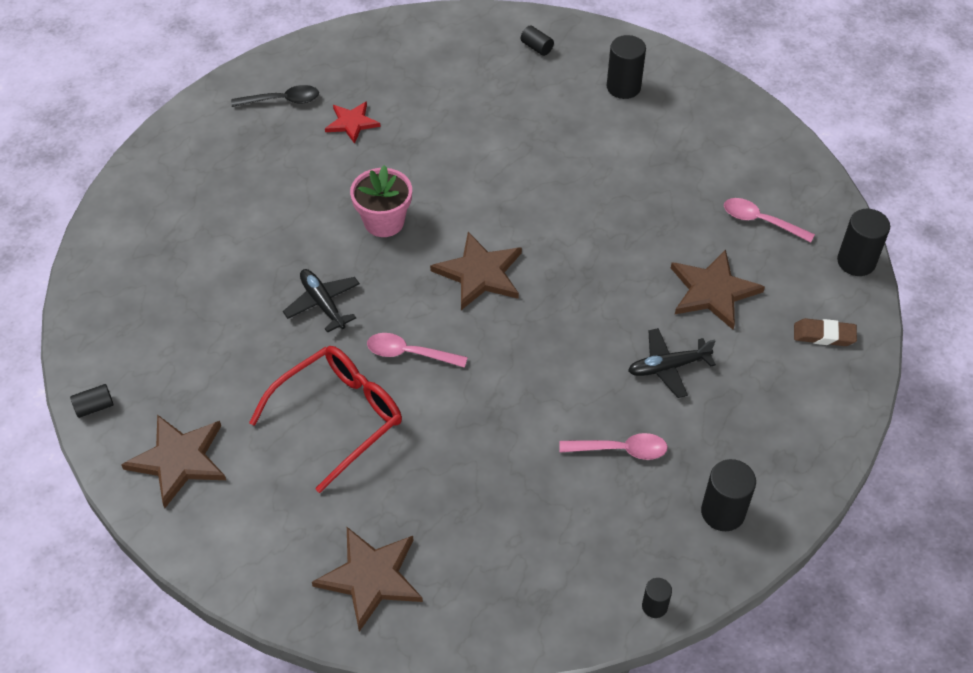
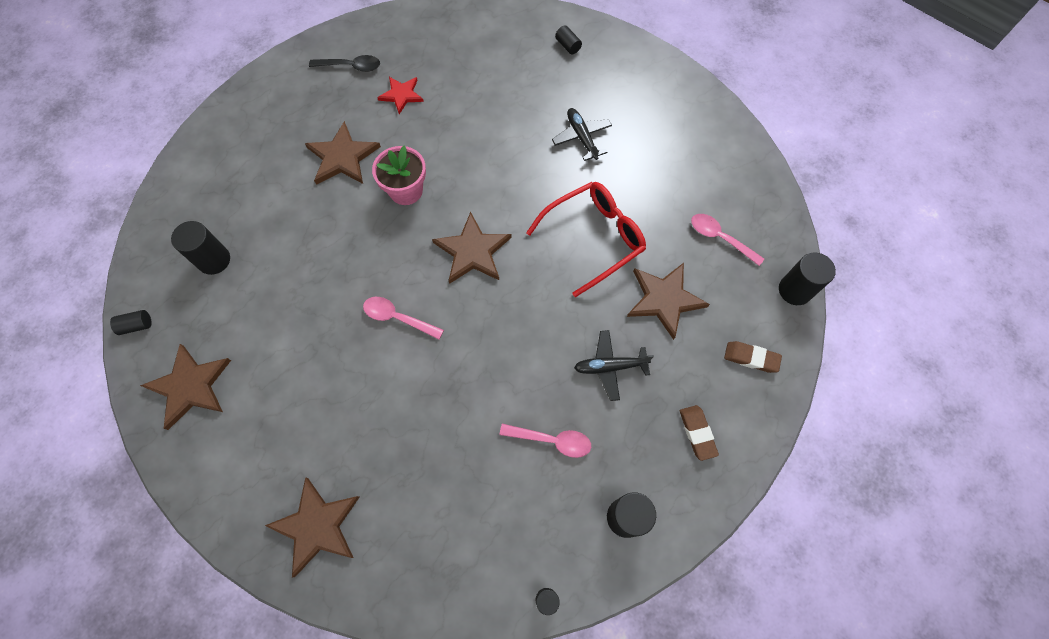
camera: 10 degrees right, 15 degrees up
(298, 197) = (342, 157): none -> brown star
(322, 303) = (339, 259): black plane -> black plane (581, 137)
(338, 418) = (326, 369): red glasses -> red glasses (593, 239)
(623, 87) = (631, 93): black cylinder -> black cylinder (214, 260)
(782, 417) = (697, 433): none -> brown eraser

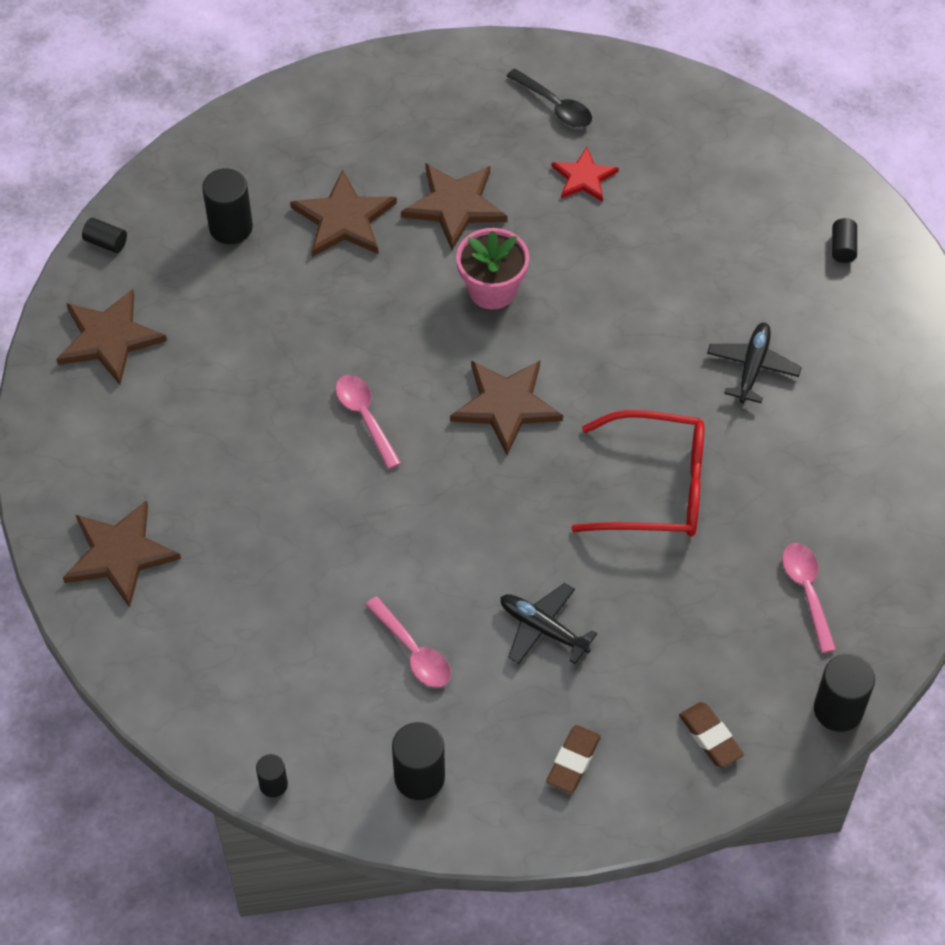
camera: 40 degrees right, 10 degrees down
(664, 299) = (672, 607): brown star -> brown star (344, 219)

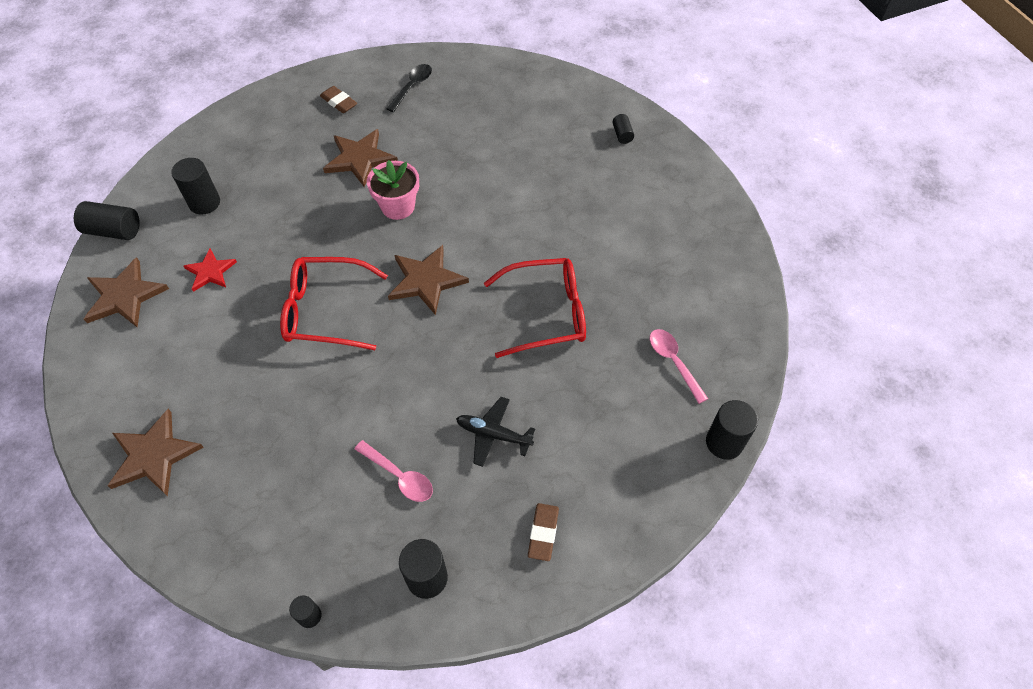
camera: 15 degrees left, 0 degrees up
(106, 242) = (114, 231): black cylinder -> black cylinder, size x1.79
(344, 219) = (284, 182): brown star -> none
(365, 417) = (326, 310): pink spoon -> red glasses
(555, 106) = (412, 87): black spoon -> black spoon turned 90 degrees counterclockwise
(584, 177) = (442, 125): red star -> red star (210, 272)
(710, 737) = (640, 487): brown eraser -> brown eraser (339, 102)
(752, 367) = (588, 219): black plane -> none

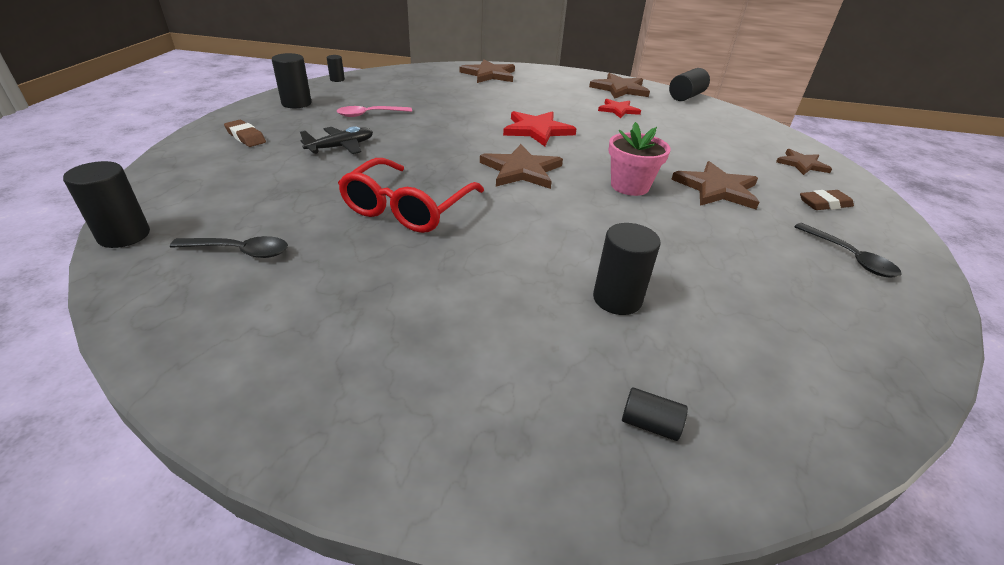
camera: 120 degrees right, 20 degrees down
(204, 203) = (696, 122): black cylinder -> black cylinder (617, 299)
(265, 120) = (802, 164): none -> brown star
(326, 310) = (537, 130): red glasses -> red star
(673, 362) = (240, 251): pink spoon -> black spoon

